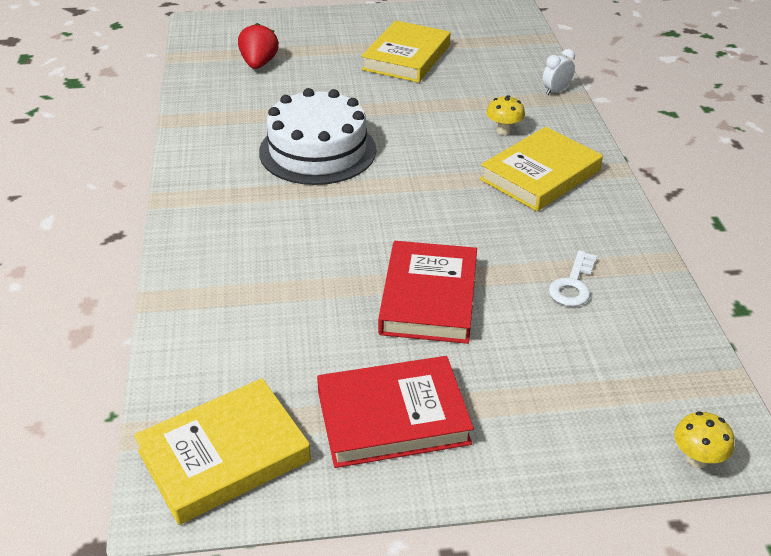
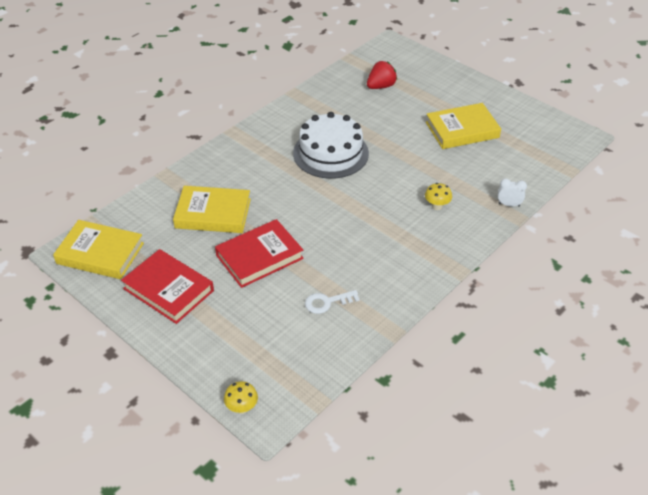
camera: 50 degrees right, 5 degrees up
(540, 175) = (411, 242): yellow book -> yellow book (213, 213)

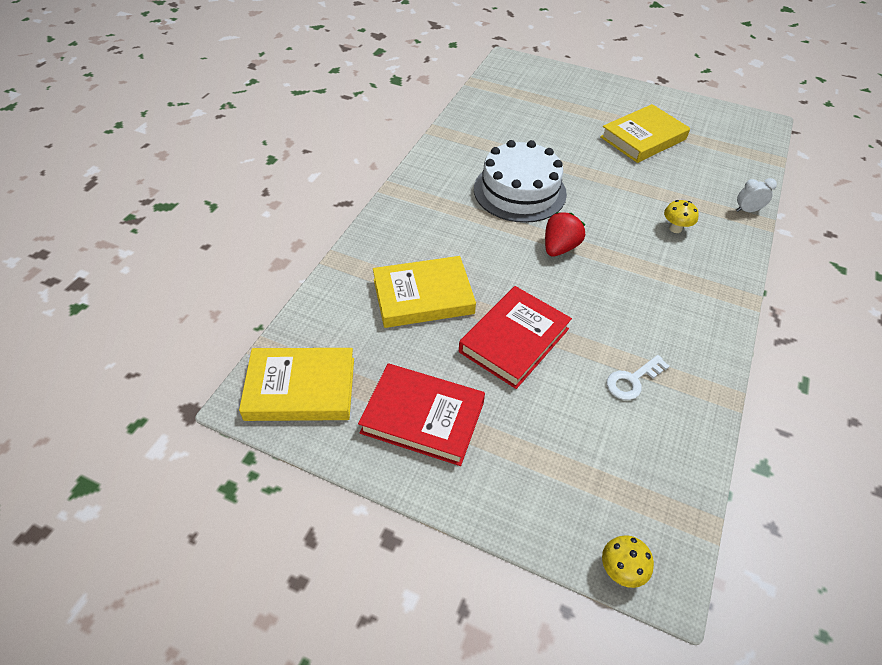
camera: 20 degrees left, 5 degrees up
(381, 86) = (527, 107): red strawberry -> red strawberry (559, 248)

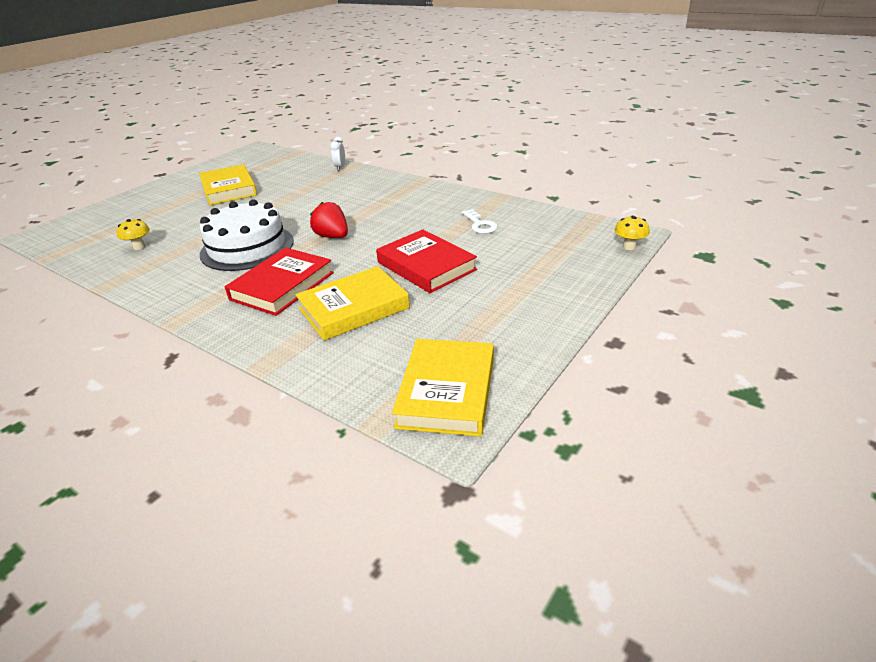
camera: 75 degrees left, 15 degrees down
(422, 417) = (497, 316): red book -> red book (282, 286)
(423, 296) = (353, 308): yellow book -> yellow book turned 60 degrees clockwise
(675, 228) = (341, 191): yellow mushroom -> yellow mushroom (139, 247)

